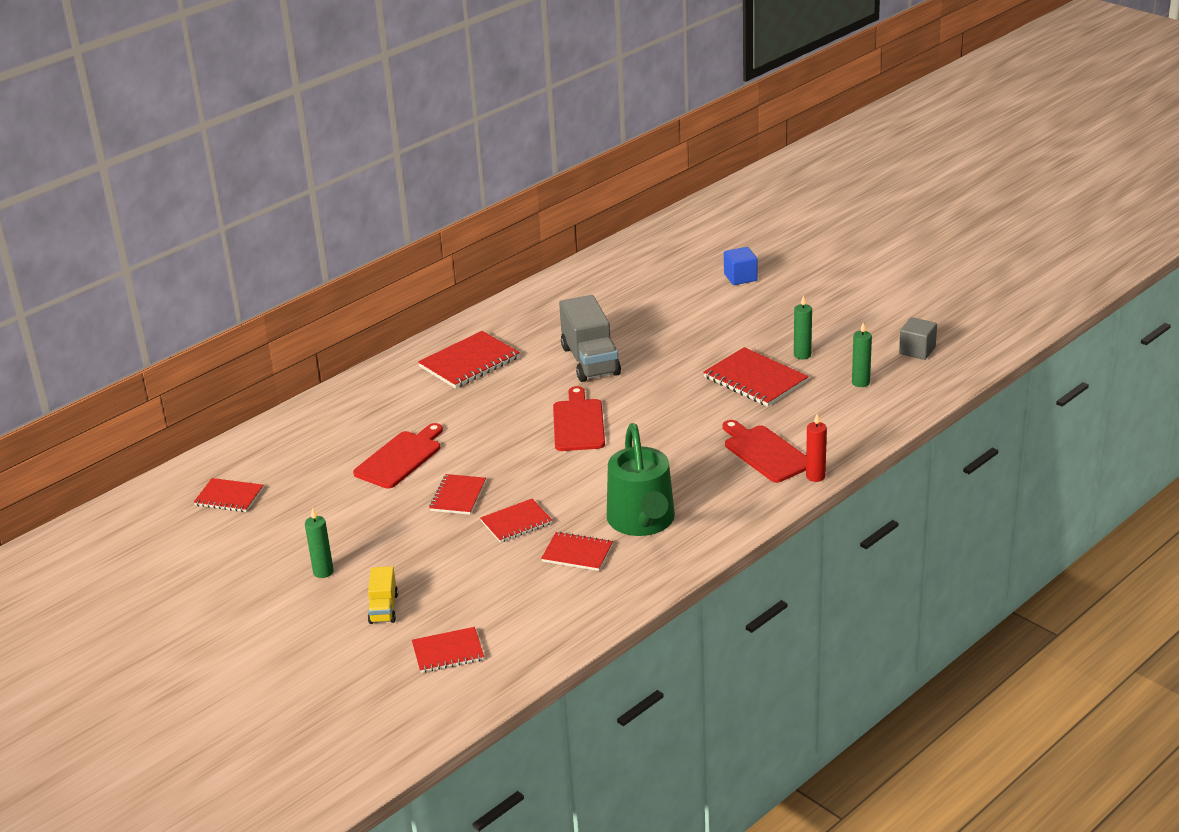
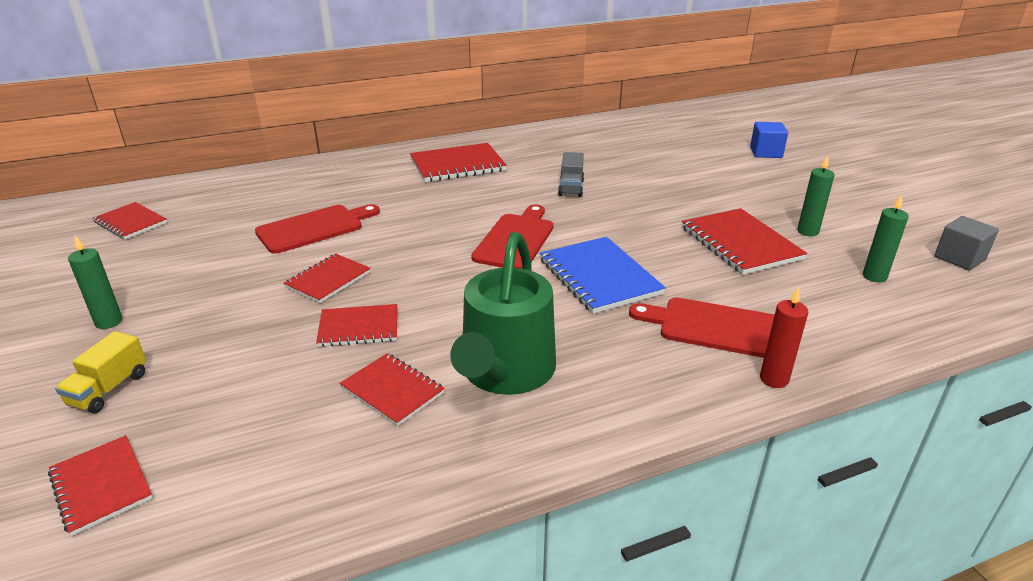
camera: 20 degrees right, 0 degrees up
(448, 652) = (101, 486): red notebook -> red notebook turned 45 degrees clockwise
(590, 361) = (571, 188): grey truck -> grey truck, size x0.53
(663, 437) = (599, 277): none -> blue notebook
(765, 452) = (715, 328): red cutting board -> red cutting board turned 60 degrees counterclockwise

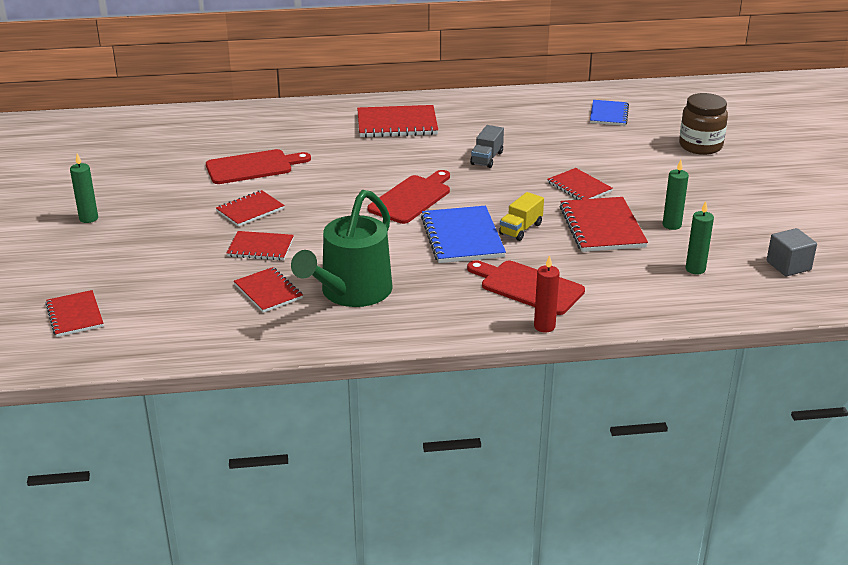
camera: 15 degrees right, 0 degrees up
(109, 389) = (84, 262): yellow truck -> yellow truck (520, 229)
(131, 222) = (112, 144): red notebook -> red notebook (579, 187)
(660, 134) = (609, 114): none -> blue notebook
(766, 152) = (700, 146): blue cube -> brown jar

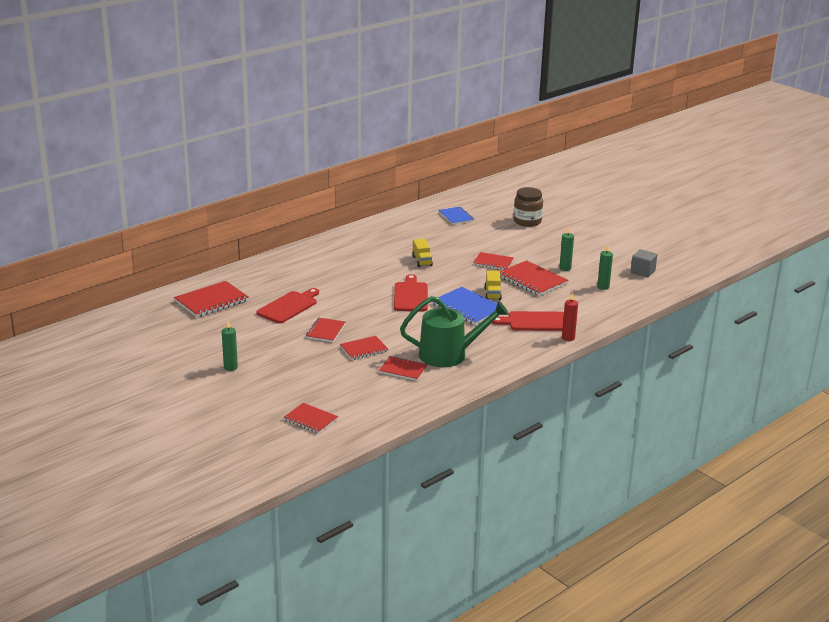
camera: 35 degrees left, 5 degrees down
(351, 292) = (449, 355): green watering can -> green watering can turned 90 degrees counterclockwise
(397, 124) = (340, 256): red notebook -> red notebook (211, 301)
(487, 158) = (422, 261): grey truck -> yellow truck

